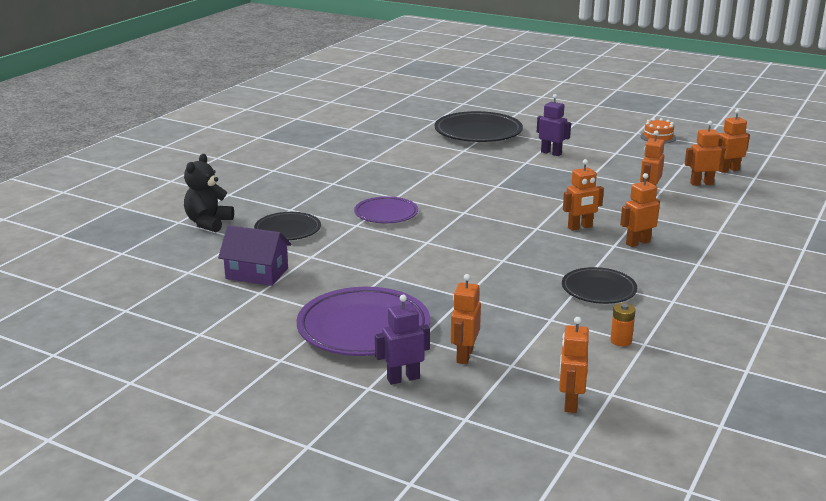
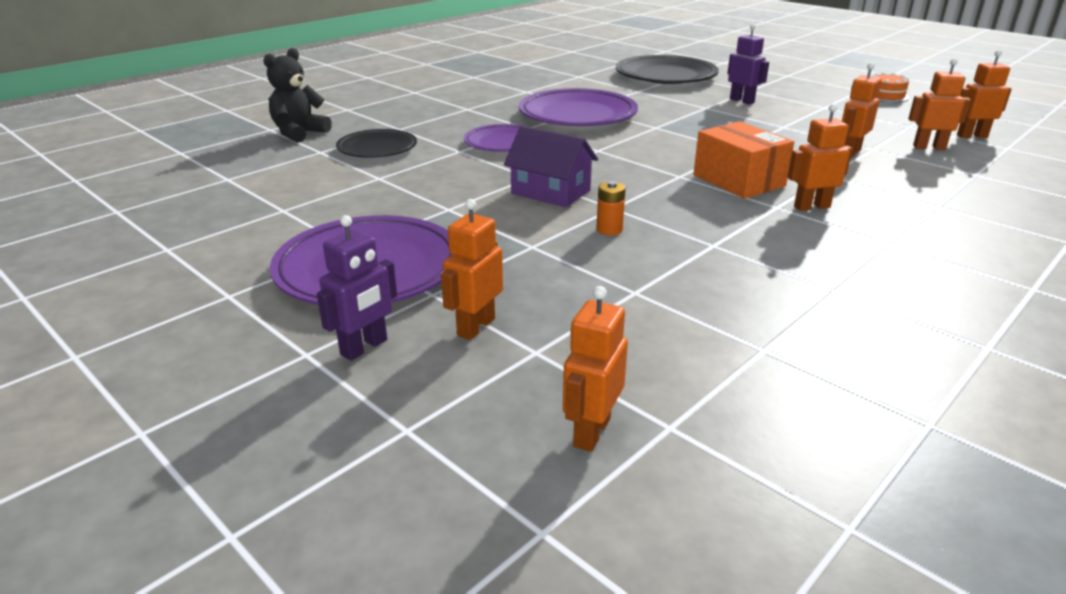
camera: 15 degrees right, 5 degrees up
(257, 273) = (300, 189): purple house -> purple house (550, 192)
(403, 378) = (364, 347): purple robot -> purple robot turned 135 degrees clockwise
(429, 180) = (577, 115): none -> purple plate
(580, 227) = (738, 180): orange robot -> orange box
(598, 290) = (726, 260): black plate -> none
(621, 341) = (726, 339): orange battery -> orange battery (609, 229)

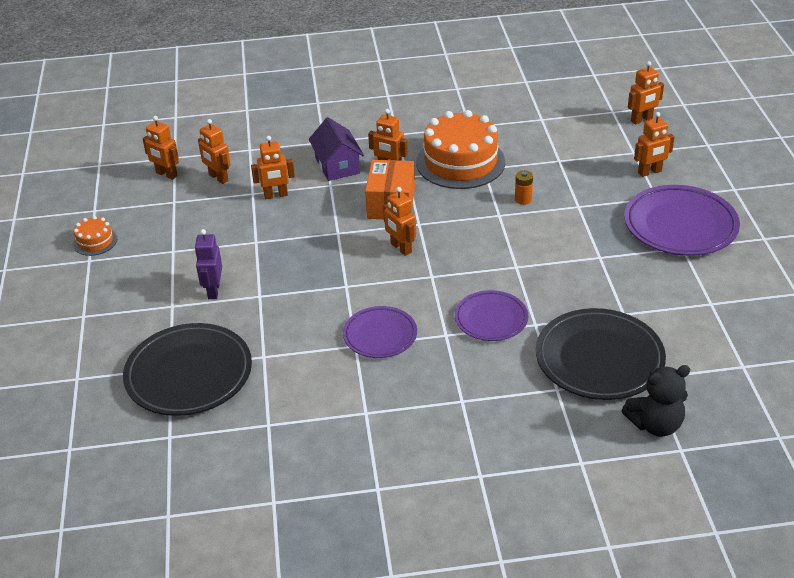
camera: 140 degrees left, 10 degrees up
(364, 347) = (706, 182): purple robot -> none
(377, 148) = (599, 359): black plate -> black plate, size x1.67
(550, 192) = (519, 244): purple house -> purple house (337, 165)
(577, 115) = (380, 335): purple plate -> purple plate, size x0.60
(659, 156) = (400, 248): none -> orange robot
(752, 241) = (460, 162): none -> orange cake

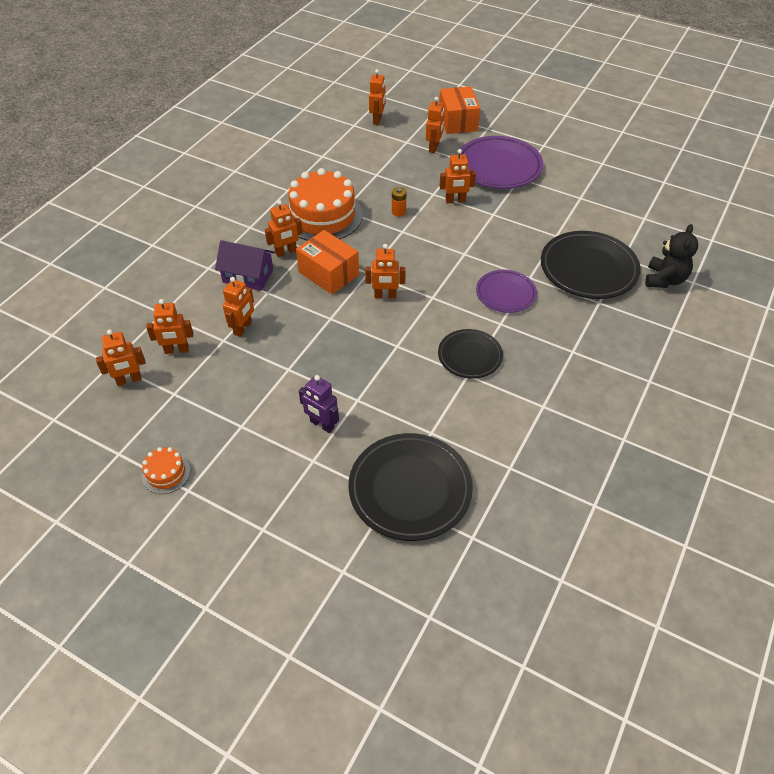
camera: 55 degrees left, 10 degrees up
(380, 335) = (470, 356): purple plate -> black plate
(586, 224) = (455, 201): none -> orange robot
(715, 166) = (457, 121): none -> orange box

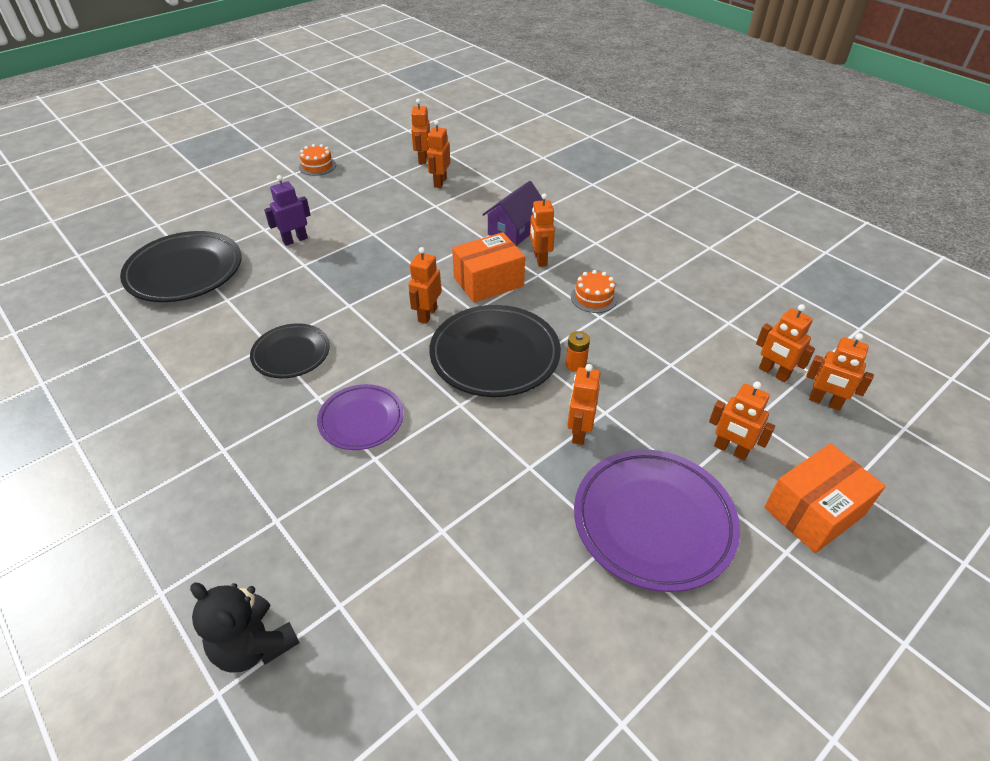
camera: 110 degrees right, 5 degrees down
(243, 328) = (442, 217): orange robot -> orange robot (773, 373)
(323, 216) = (594, 297): orange cake -> orange cake, size x0.46
(457, 121) = (814, 511): orange box -> orange box turned 45 degrees counterclockwise
(588, 269) = (346, 539): black plate -> black plate (495, 355)

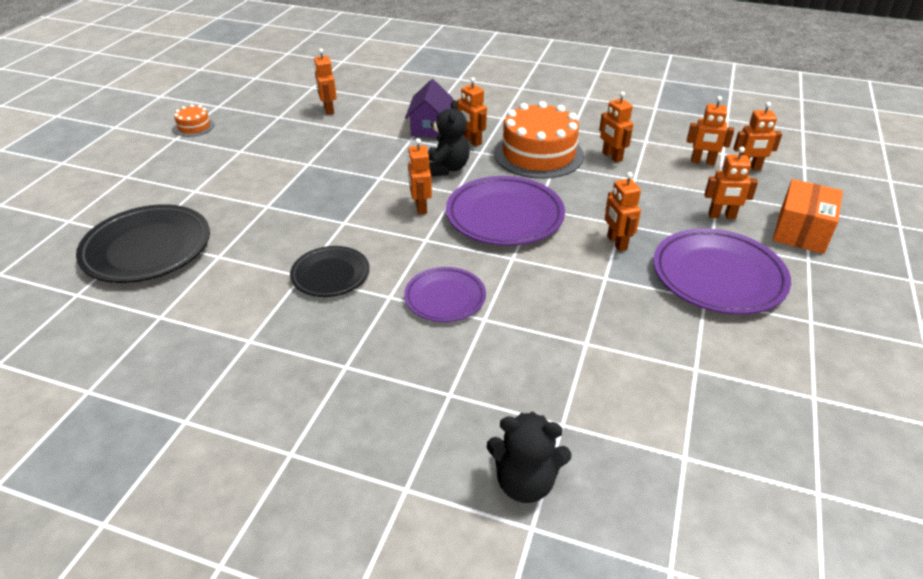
camera: 30 degrees left, 5 degrees down
(295, 240) = (236, 190): purple robot -> none
(422, 159) = (294, 97): orange robot -> orange robot (611, 156)
(488, 282) = (447, 168): orange box -> black teddy bear
(495, 355) = (504, 216): black plate -> purple plate
(576, 364) = (570, 201): orange battery -> none
(594, 297) = (538, 154): orange cake -> orange cake, size x2.19

